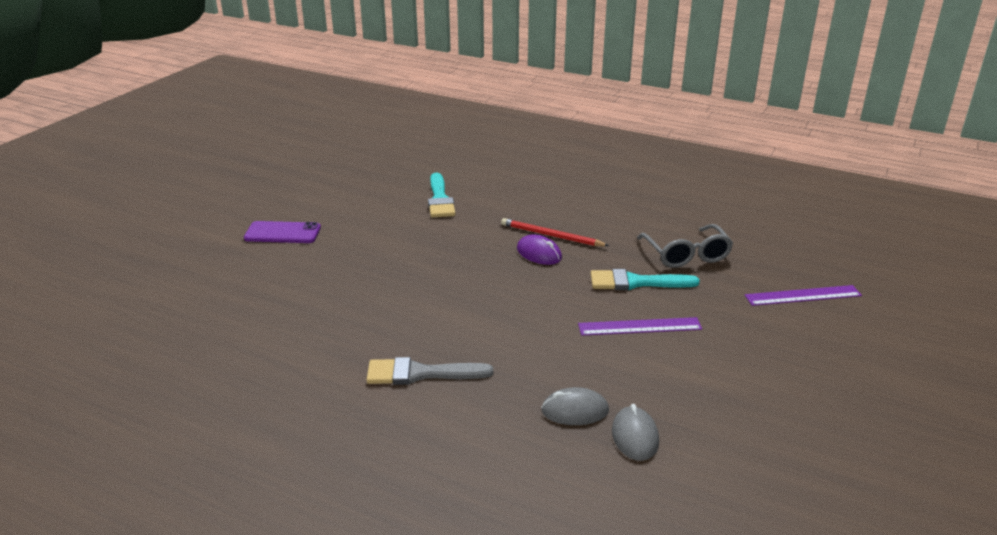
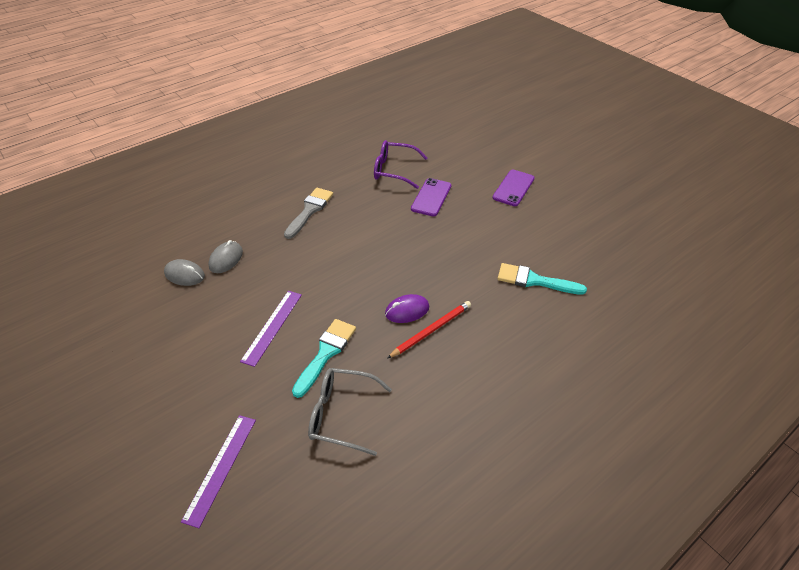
camera: 115 degrees right, 15 degrees up
(279, 328) = (394, 170): none -> purple glasses
(332, 283) = (431, 197): none -> purple phone

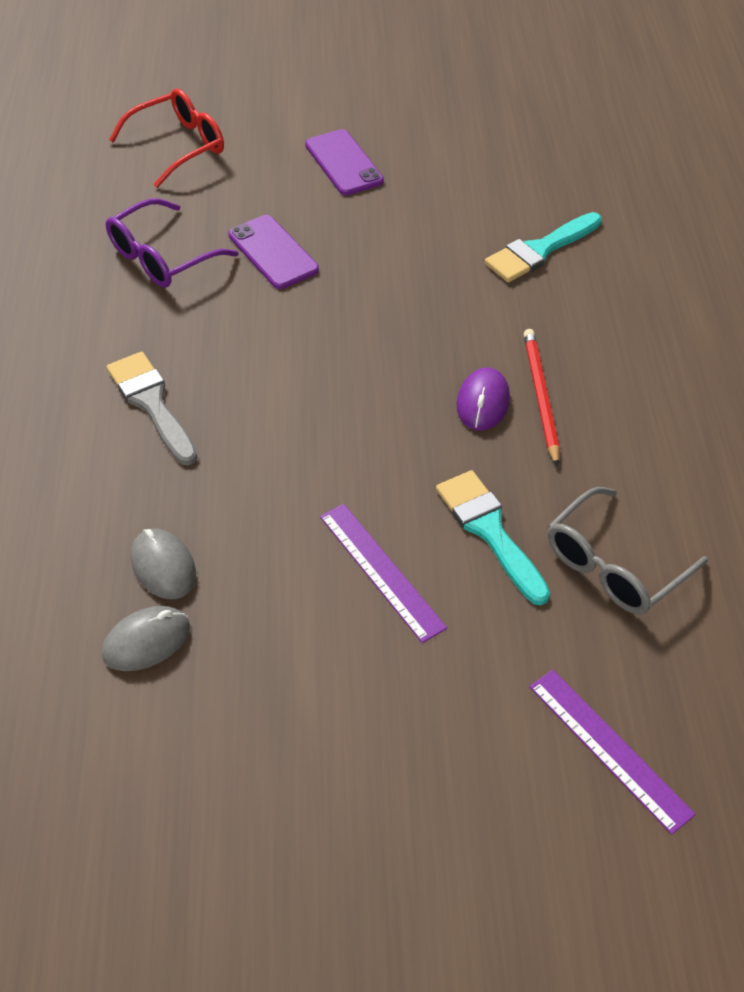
camera: 55 degrees left, 5 degrees up
(464, 140) = (179, 146): none -> red glasses

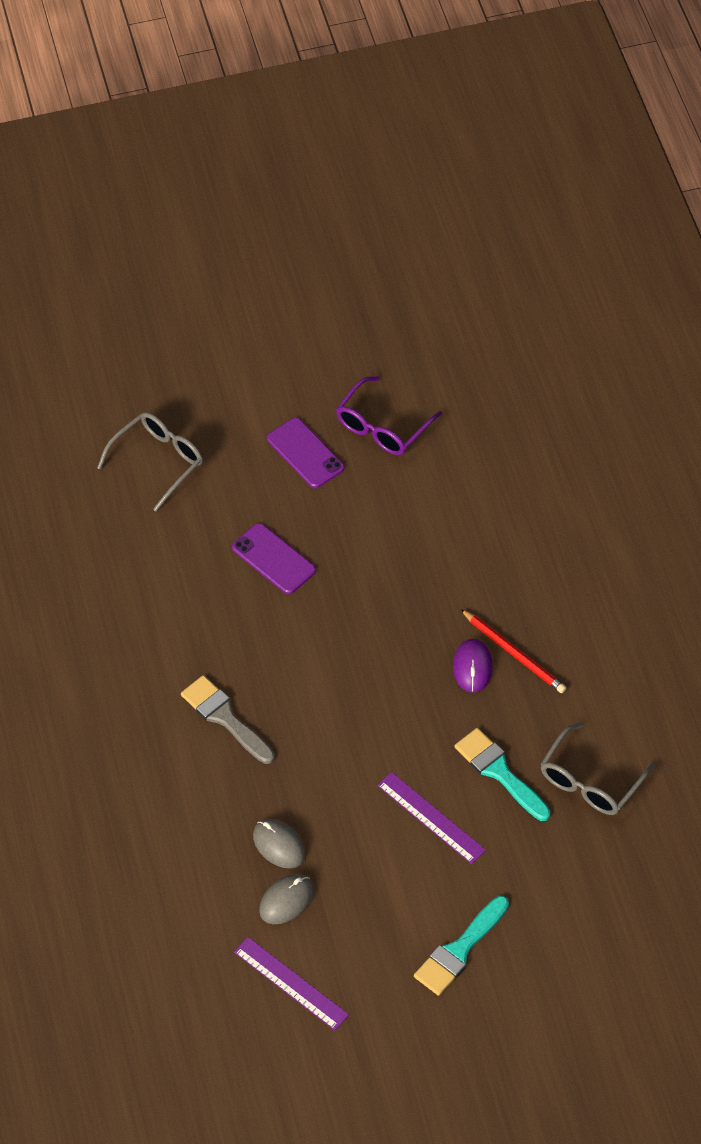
camera: 10 degrees left, 5 degrees up
(161, 257) = (185, 581): purple glasses -> purple glasses (382, 427)
(179, 146) = (158, 461): red glasses -> grey glasses
(539, 250) = (488, 515): turquoise brush -> turquoise brush (459, 950)
(540, 396) = (514, 653): red pencil -> red pencil turned 150 degrees clockwise
(609, 749) = (607, 910): purple ruler -> purple ruler (290, 983)

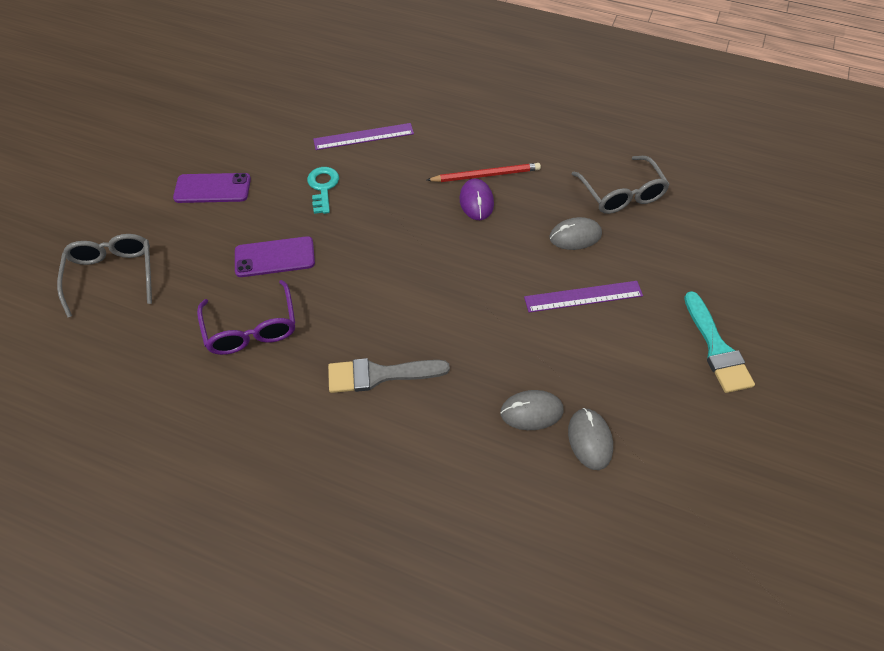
camera: 55 degrees left, 0 degrees up
(290, 983) = (676, 489): purple ruler -> purple ruler (363, 137)
(381, 535) = (323, 187): none -> turquoise key
(382, 427) = (242, 139): purple glasses -> purple glasses (252, 329)
(472, 667) = (476, 201): purple mouse -> purple mouse turned 45 degrees clockwise
(499, 772) = (575, 236): turquoise brush -> grey mouse

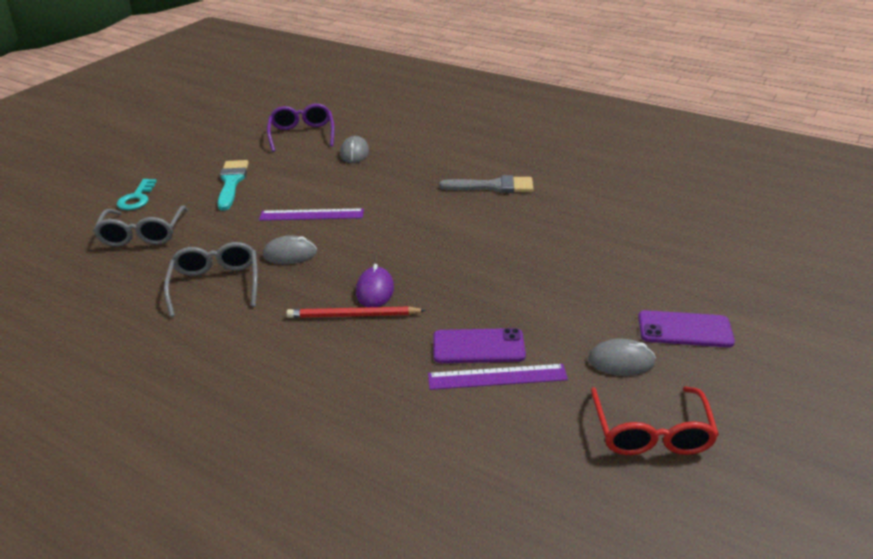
camera: 170 degrees left, 20 degrees down
(113, 275) = (753, 259): grey glasses -> grey glasses (143, 234)
(252, 329) = (601, 216): purple glasses -> purple glasses (302, 134)
(263, 111) = (651, 433): none -> red glasses
(275, 257) = (592, 261): purple phone -> purple phone (478, 347)
(323, 187) = (549, 319): turquoise key -> turquoise key (137, 198)
(531, 411) = (387, 165): grey mouse -> grey mouse (621, 361)

